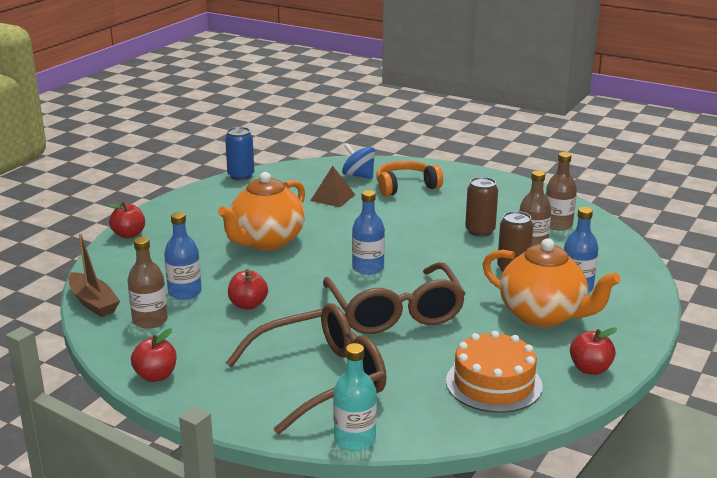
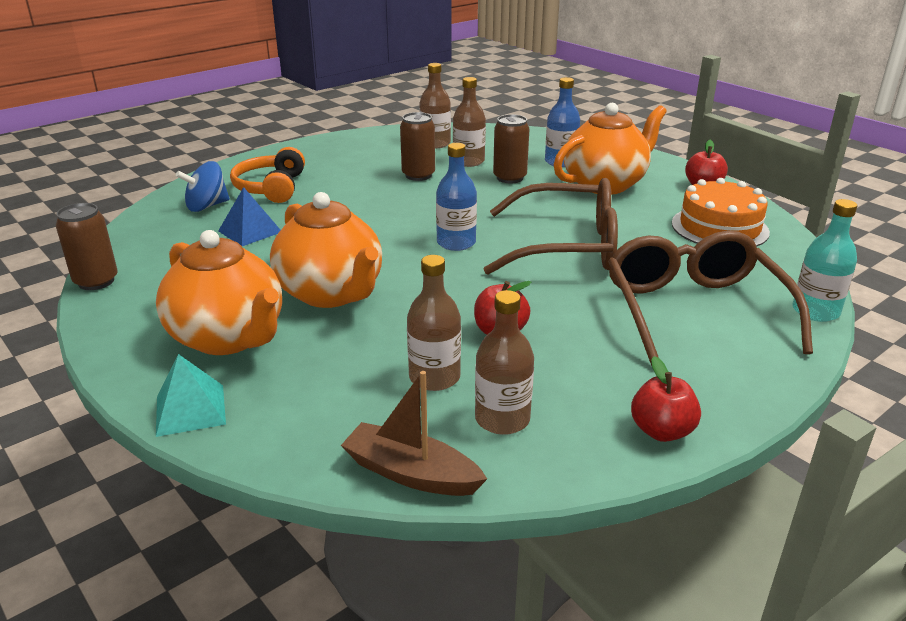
camera: 70 degrees left, 5 degrees up
(93, 302) = (411, 473): brown boat -> brown boat turned 135 degrees counterclockwise
(129, 234) = (190, 410): red apple -> turquoise pyramid
(185, 292) = (434, 377): blue bottle -> brown bottle
(199, 226) = (229, 338): none -> orange teapot
(241, 176) = (96, 281): blue can -> brown can
(332, 197) = (250, 231): brown pyramid -> blue pyramid

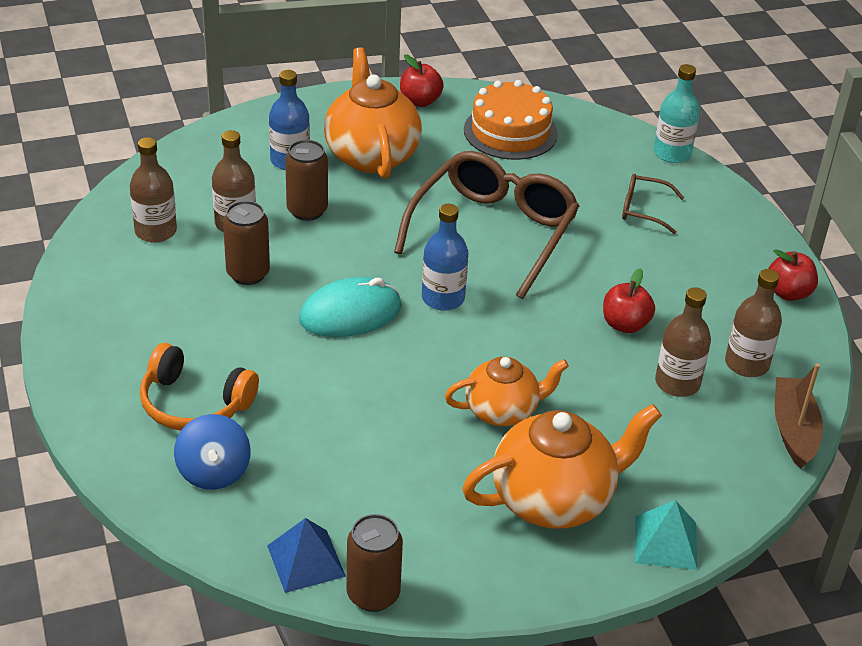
camera: 70 degrees left, 10 degrees up
(250, 231) = (316, 445): blue pyramid -> blue pyramid (306, 561)
(332, 293) = (503, 411): orange teapot -> orange teapot, size x0.63
(405, 214) = (350, 313): none -> turquoise mouse
(411, 473) = (793, 430): brown boat -> brown boat turned 135 degrees clockwise
(695, 312) = (644, 210): brown glasses -> brown glasses, size x0.45

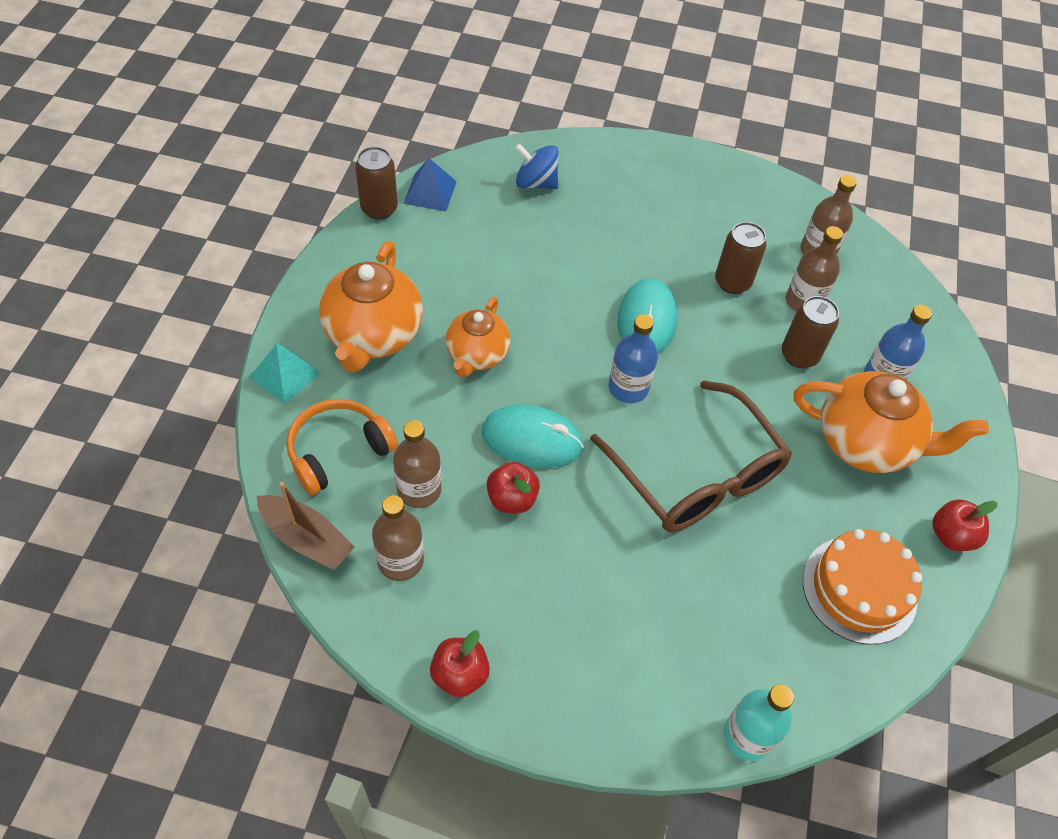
camera: 120 degrees right, 15 degrees up
(194, 403) = (606, 198): orange headphones -> orange headphones (338, 451)
(556, 336) = (532, 439): none -> turquoise mouse
(644, 210) = (661, 631): brown glasses -> none

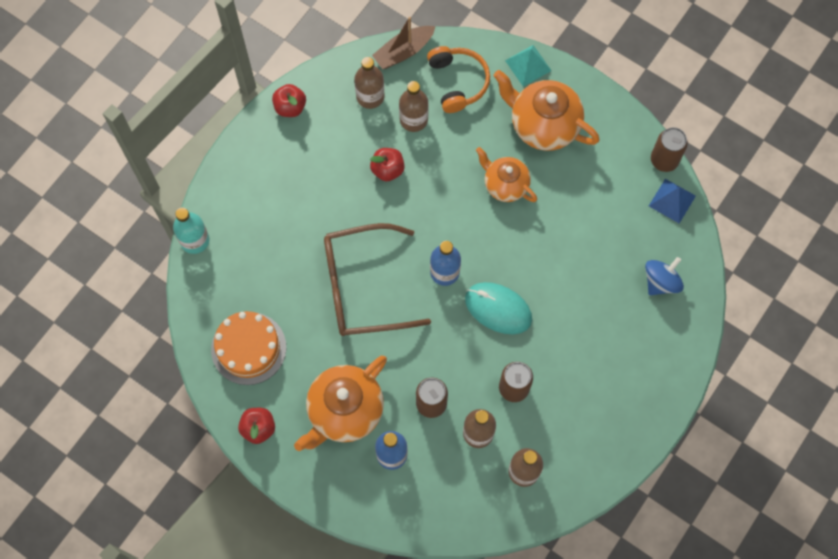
camera: 115 degrees right, 15 degrees up
(532, 439) = (426, 196): turquoise mouse -> none

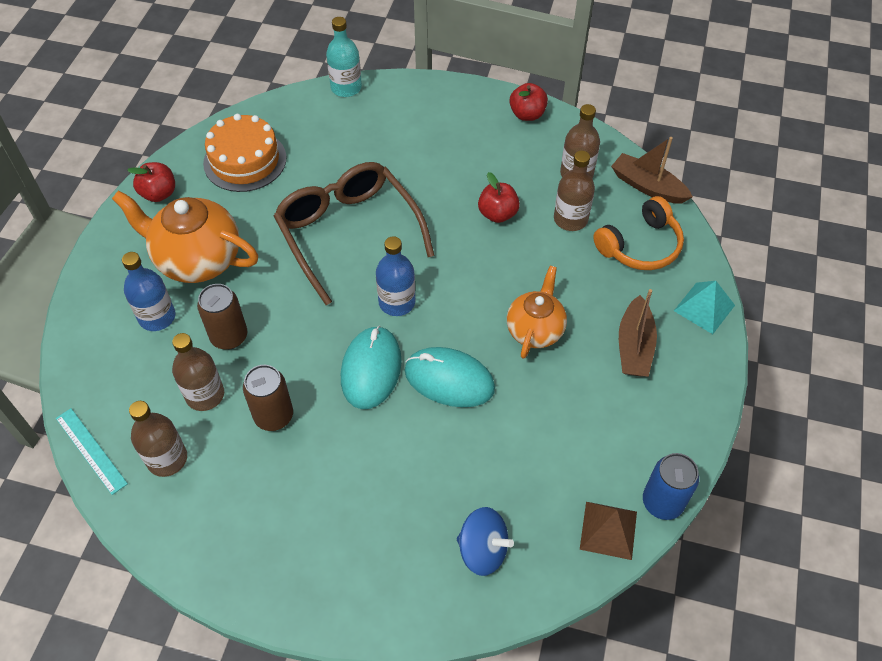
camera: 70 degrees right, 15 degrees down
(497, 525) = (91, 450): none -> turquoise ruler
(526, 258) = (449, 380): none -> turquoise mouse
(543, 125) = (634, 346): orange teapot -> brown boat
(664, 160) = (662, 502): brown can -> blue can
(672, 200) = (608, 530): blue pyramid -> brown pyramid

